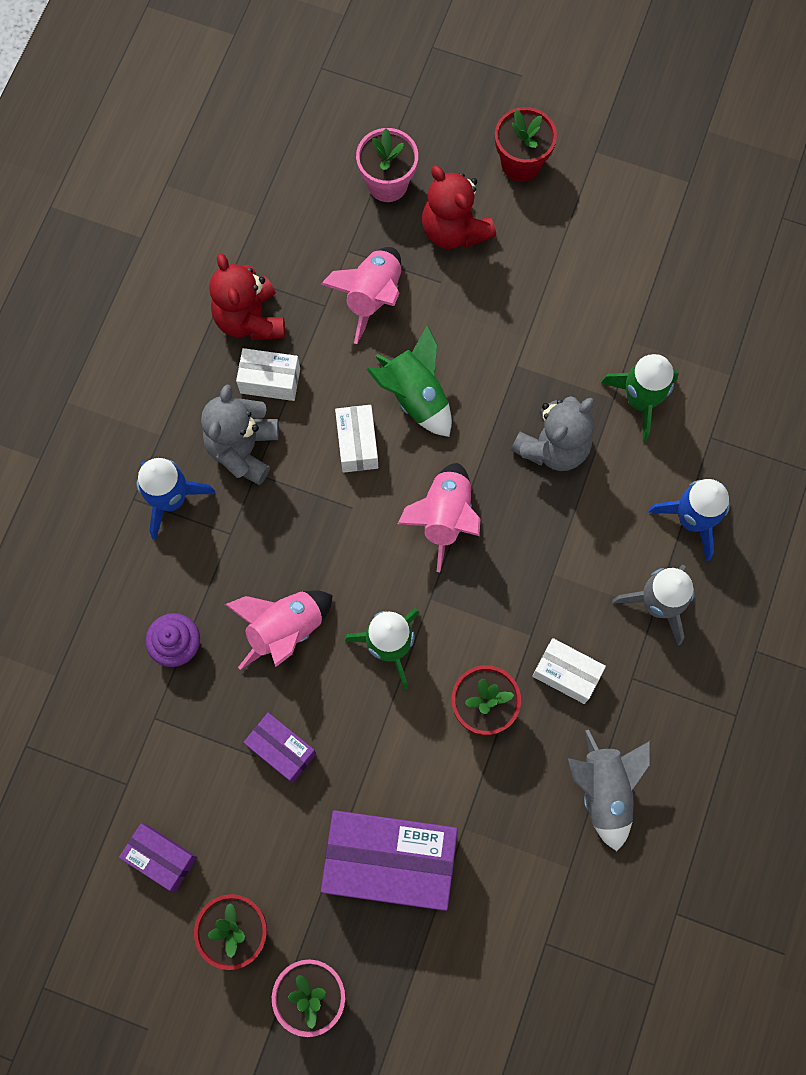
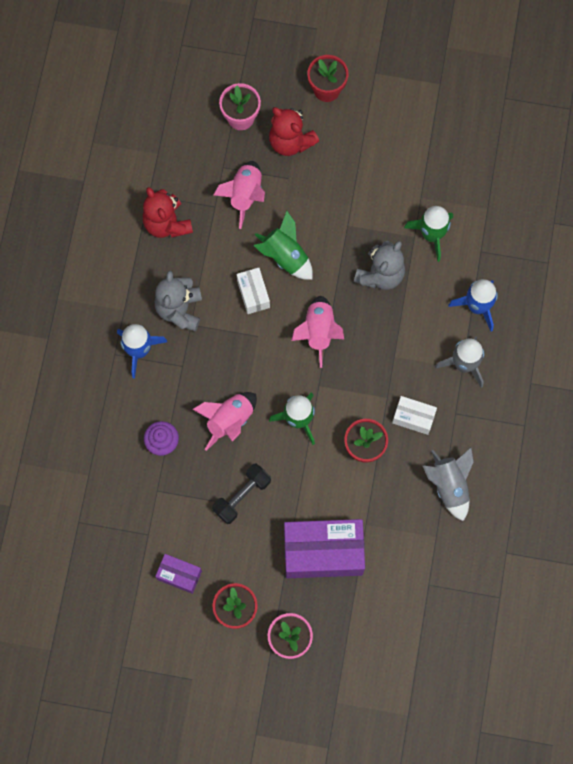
camera: 10 degrees left, 0 degrees up
(270, 381) = (188, 262): white box -> none
(281, 750) = (242, 496): purple box -> black dumbbell

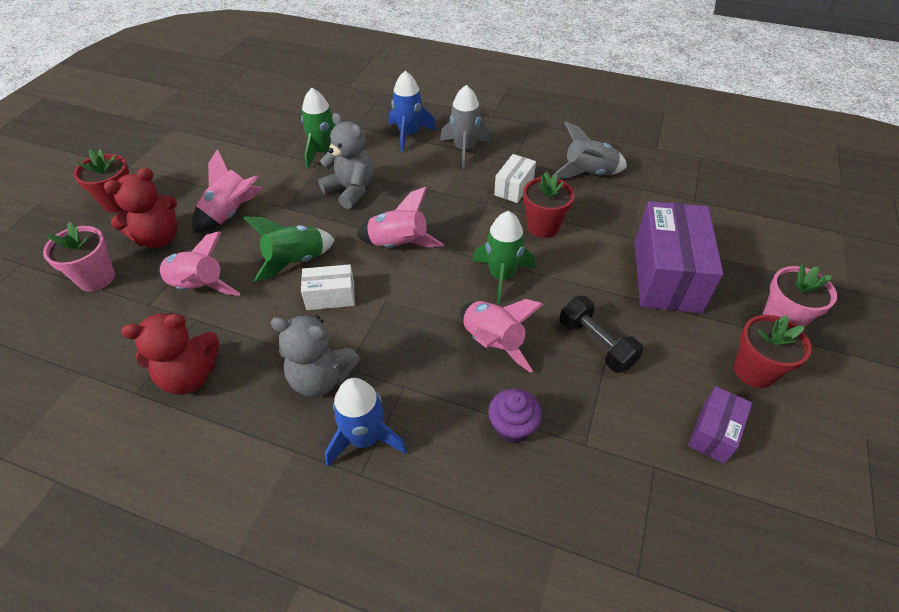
camera: 80 degrees left, 25 degrees down
(330, 185) = (231, 214): none -> pink rocket

